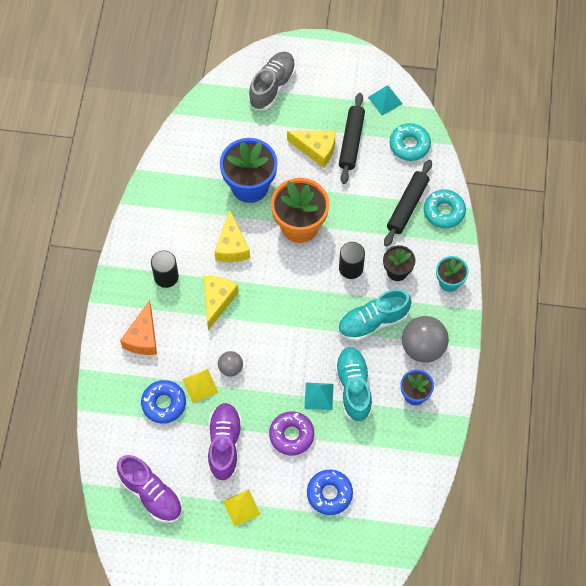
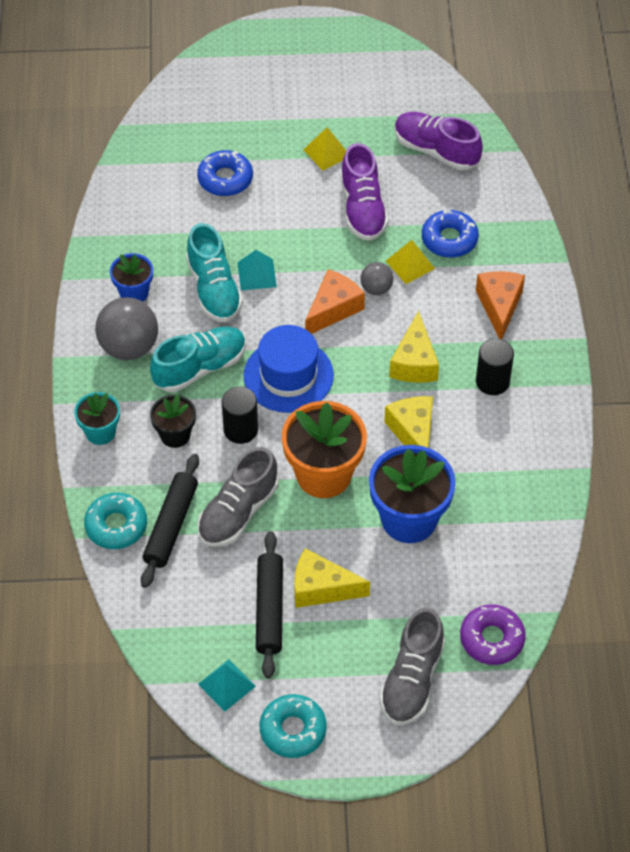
camera: 170 degrees right, 10 degrees down
(266, 355) = (333, 309): none -> orange cheese
(291, 435) = (282, 229): purple donut -> purple donut (492, 639)
(310, 305) = (288, 375): none -> blue hat
(361, 208) = (238, 512): none -> grey shoe
(409, 145) = (178, 618): turquoise donut -> turquoise donut (293, 730)

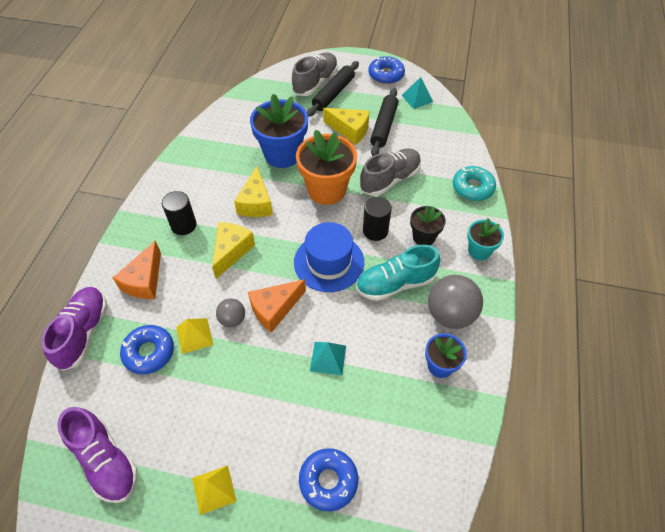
camera: 165 degrees left, 0 degrees up
(171, 525) = (436, 180): black rolling pin -> black rolling pin (333, 93)
(214, 289) = (369, 352): turquoise shoe -> none
(293, 730) = (386, 75): turquoise donut -> blue donut
(362, 209) = (208, 406): purple shoe -> purple shoe (83, 333)
(492, 639) = (264, 91): purple donut -> none

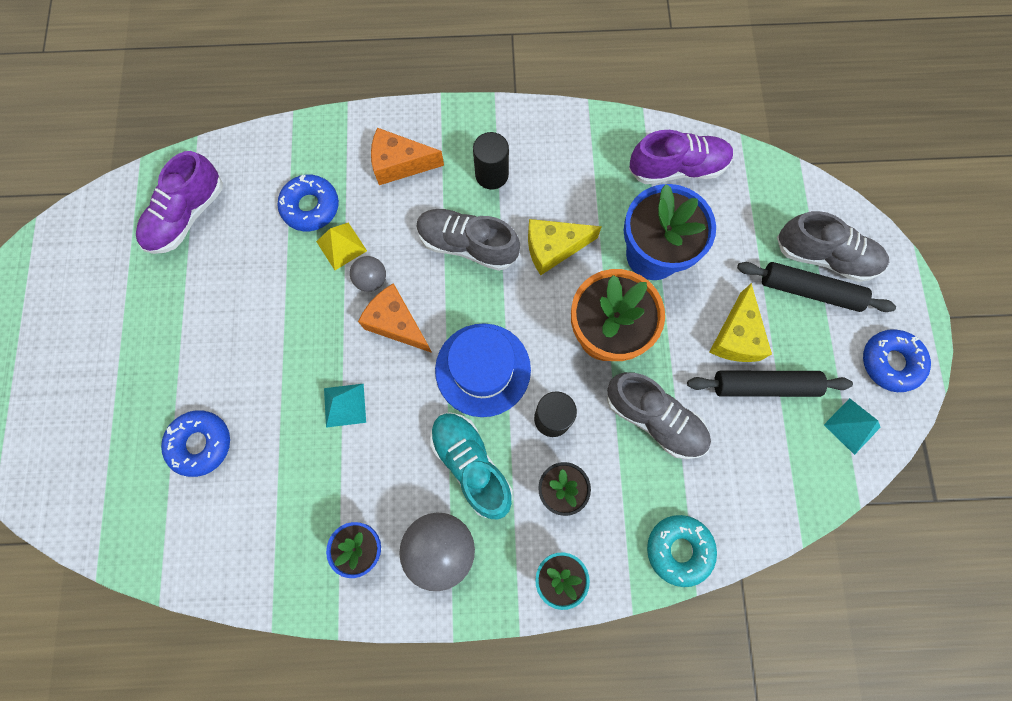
camera: 75 degrees right, 20 degrees up
(83, 333) = (319, 131): purple shoe -> purple shoe (677, 168)
(214, 489) = (174, 329): yellow pyramid -> none
(231, 251) = (467, 245): yellow cheese -> grey shoe

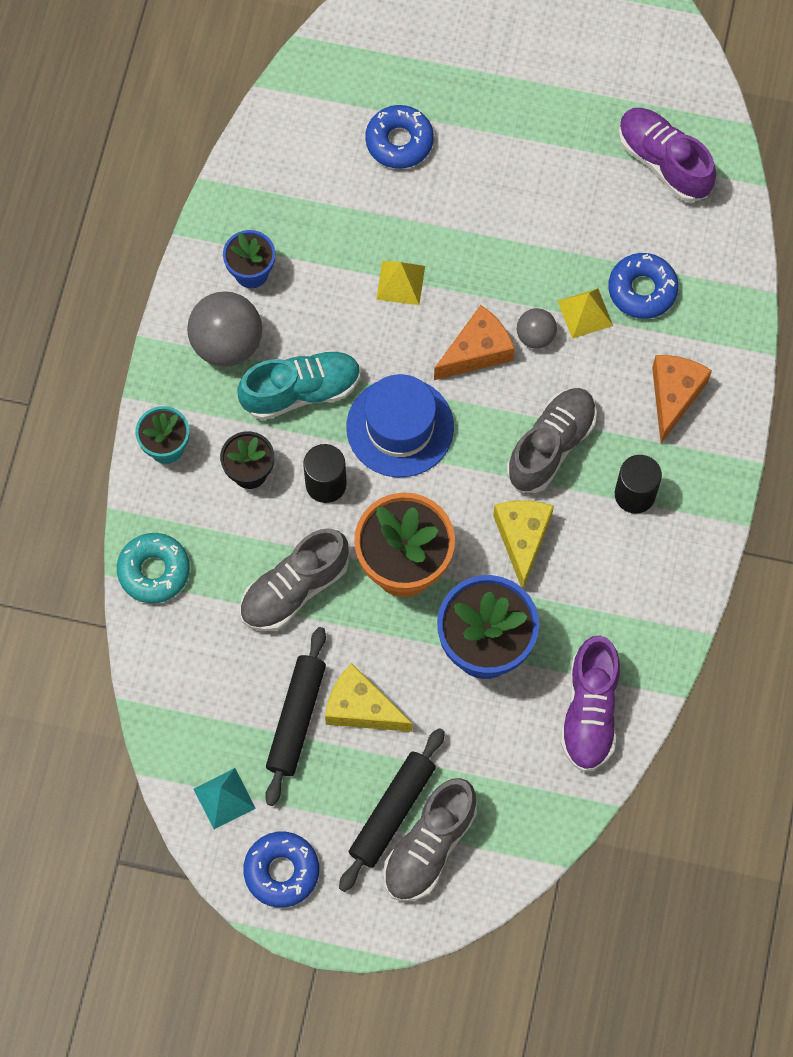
camera: 105 degrees right, 5 degrees down
(345, 405) = (400, 282): turquoise pyramid -> yellow pyramid

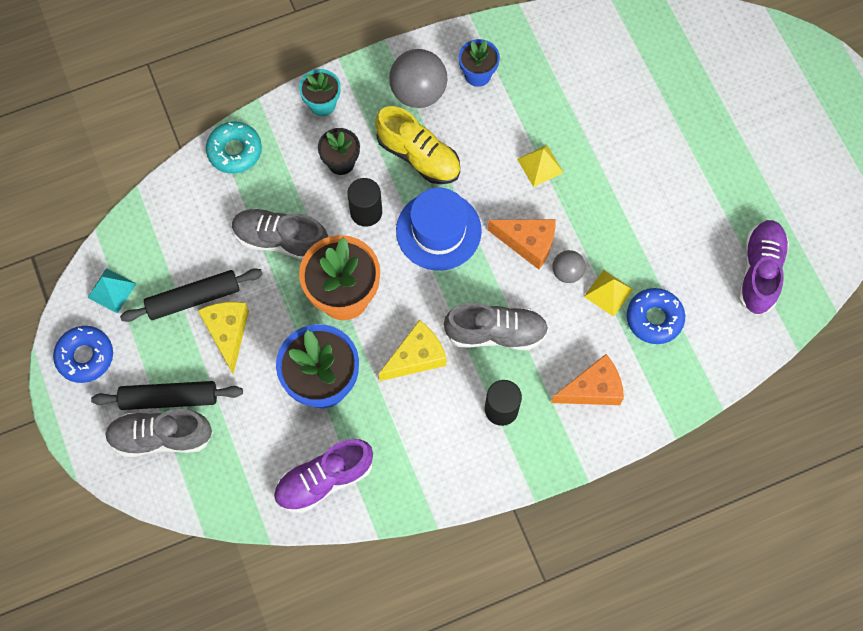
camera: 55 degrees right, 0 degrees up
(301, 391) = (418, 156): turquoise shoe -> yellow shoe
(399, 141) = (638, 100): blue donut -> none

